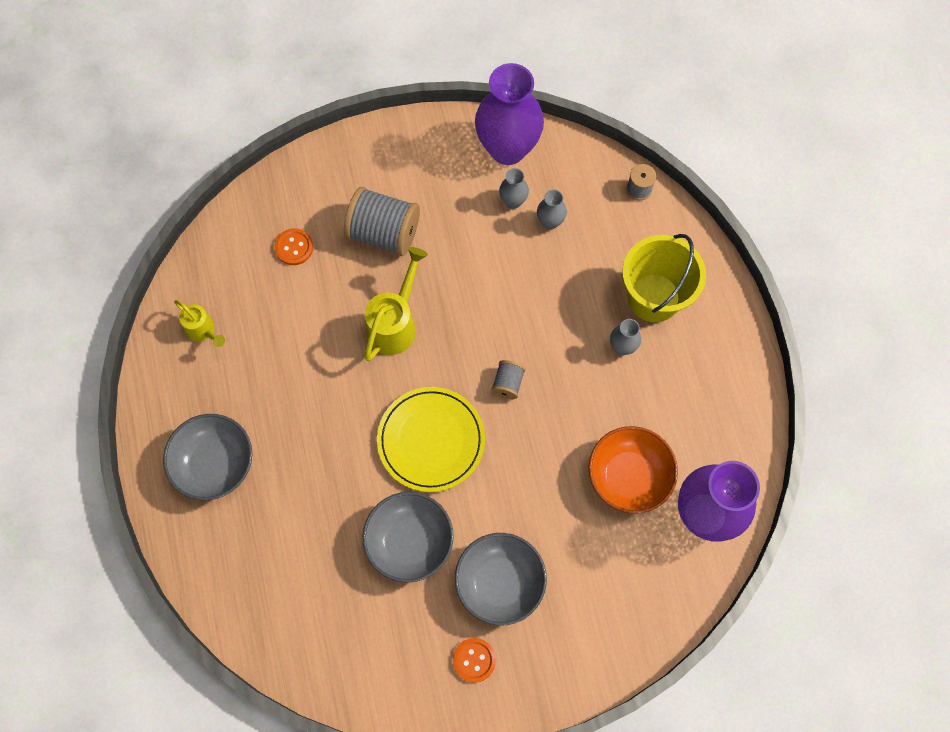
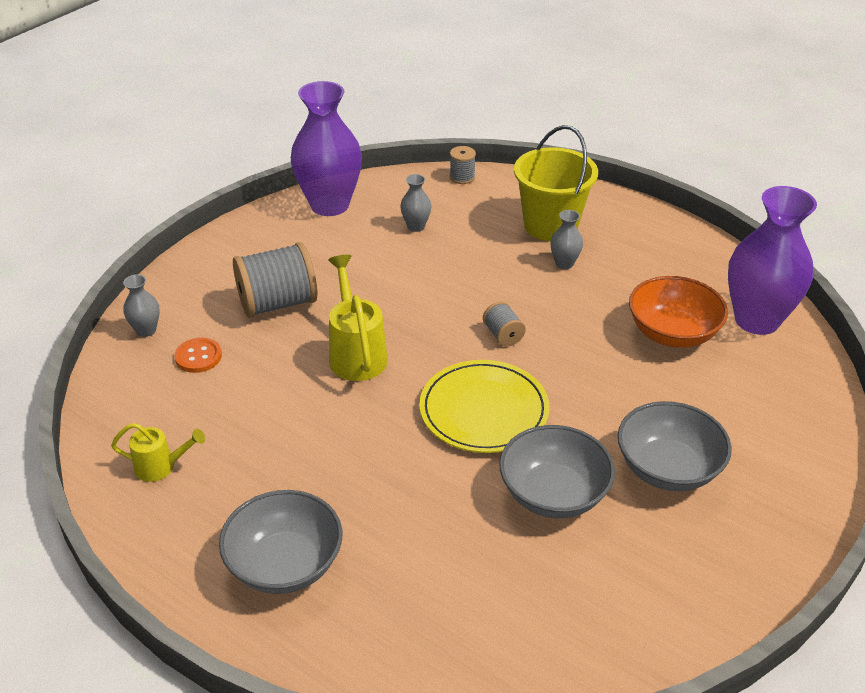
camera: 40 degrees left, 30 degrees down
(474, 660) = (721, 541): orange button -> none
(513, 201) = (371, 230): grey vase -> grey vase (146, 330)

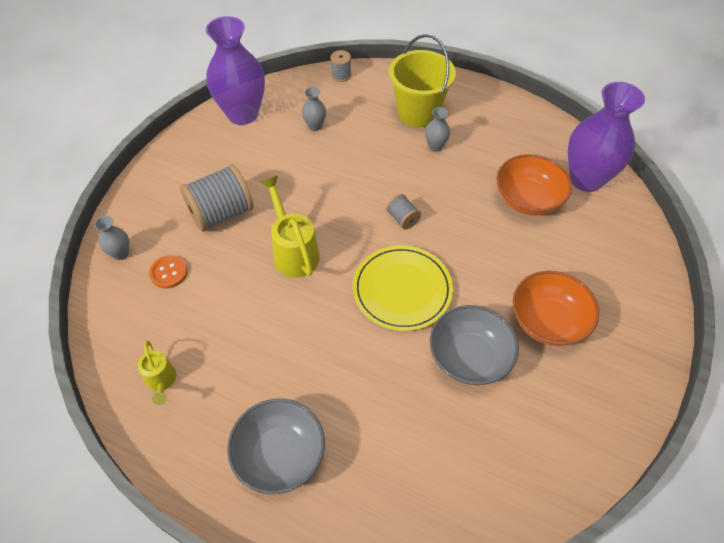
camera: 10 degrees left, 15 degrees up
(161, 467) = (161, 381): yellow watering can -> yellow watering can turned 75 degrees clockwise
(668, 468) = (548, 321): grey bowl -> orange bowl

